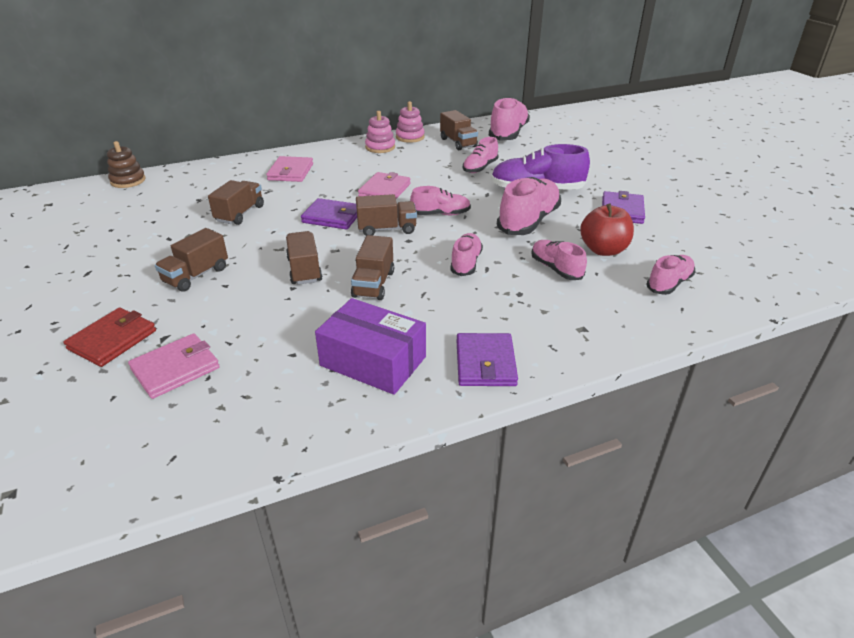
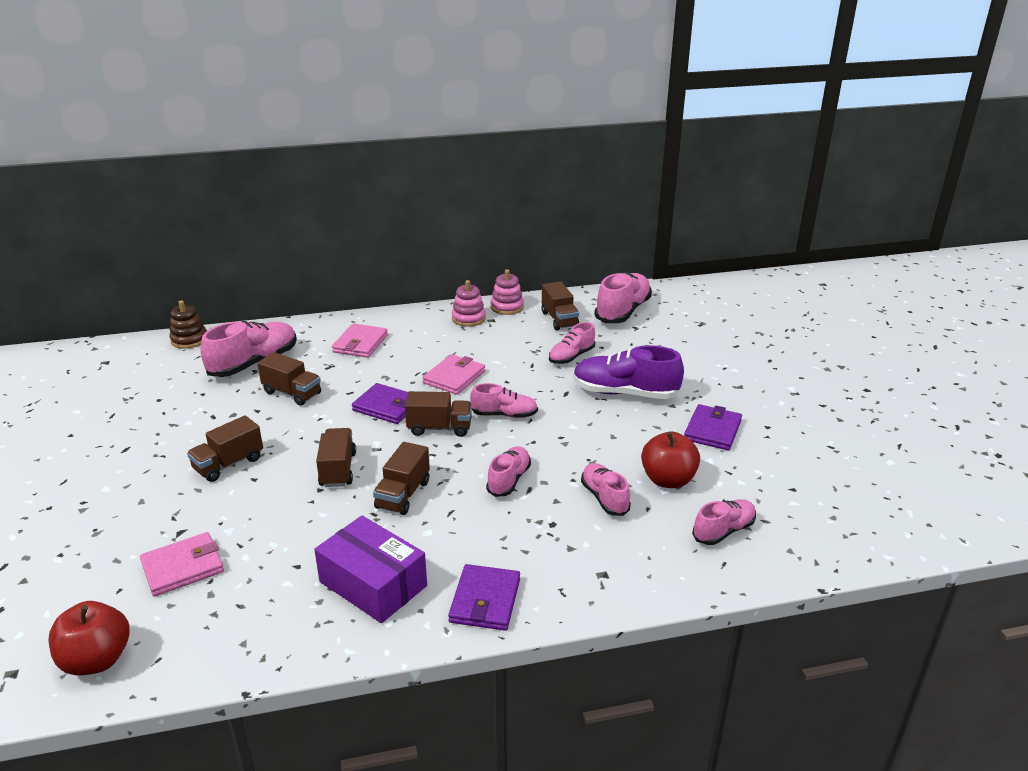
camera: 10 degrees right, 5 degrees down
(105, 467) = (97, 660): none -> red apple
(112, 340) = (132, 528): red wallet -> none
(240, 214) = (292, 393): brown truck -> brown truck turned 90 degrees clockwise
(528, 221) = (598, 434): pink shoe -> pink shoe (254, 363)

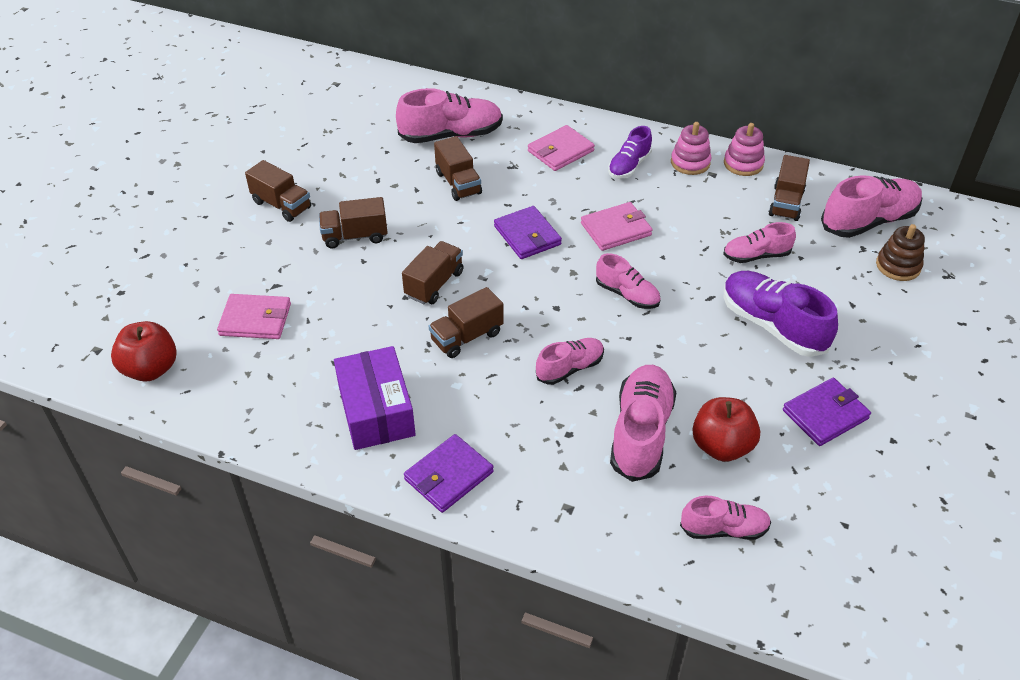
camera: 35 degrees right, 15 degrees up
(189, 340) = (417, 85): brown stacking toy -> brown stacking toy (898, 266)
(424, 335) = (629, 166): none -> purple shoe
(439, 428) = (555, 281): brown truck -> brown truck (281, 205)
(604, 498) = (641, 433): pink shoe -> pink shoe, size x1.67

